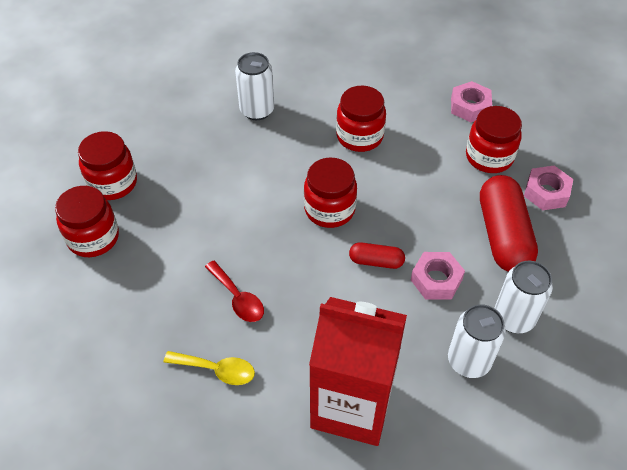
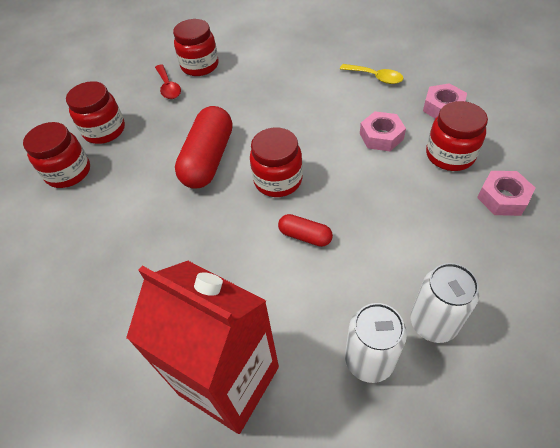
camera: 20 degrees right, 0 degrees up
(217, 370) = (116, 312): yellow spoon -> yellow spoon (375, 77)
(238, 298) = (163, 247): red spoon -> red spoon (168, 87)
(257, 110) = (246, 88): white can -> none
(359, 136) = (328, 120): red jar -> red jar (200, 66)
(436, 280) = (360, 266): pink nut -> pink nut (381, 136)
(503, 235) = (444, 233): red capsule -> red capsule (208, 159)

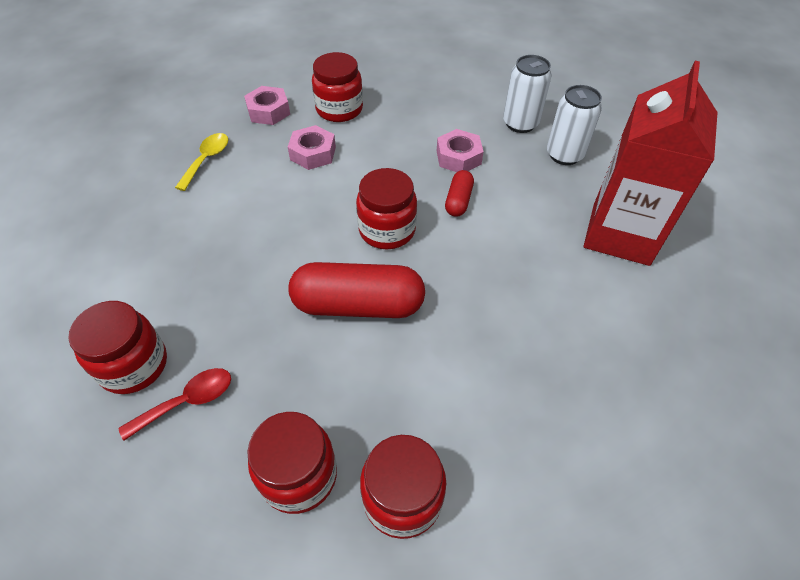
camera: 105 degrees left, 0 degrees up
(502, 198) = (389, 84): pink nut -> pink nut (458, 157)

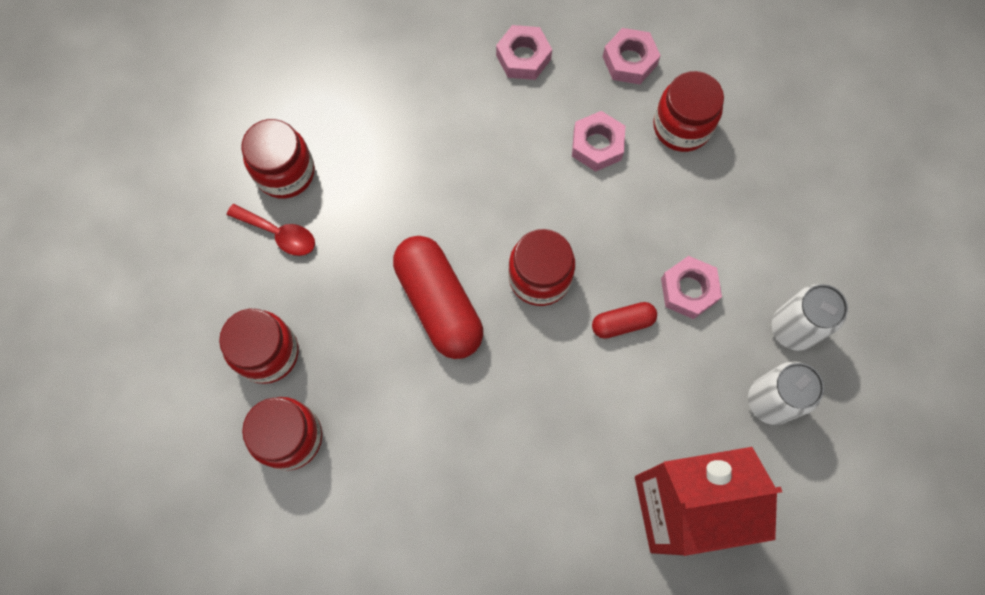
camera: 60 degrees right, 20 degrees up
(207, 160) = (523, 57): yellow spoon -> pink nut

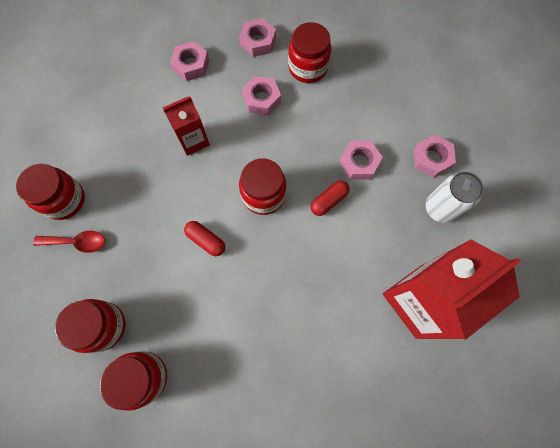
camera: 25 degrees left, 0 degrees up
(439, 303) = (206, 240): red capsule -> red capsule, size x0.50
(480, 163) = (193, 140): none -> red carton
(793, 328) = (431, 159): white can -> pink nut

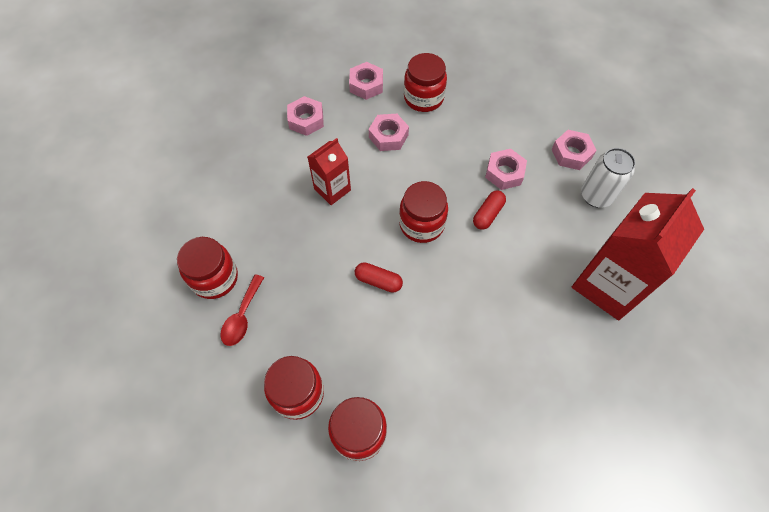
camera: 15 degrees left, 10 degrees down
(77, 242) = (242, 316): red spoon -> red spoon turned 120 degrees clockwise

